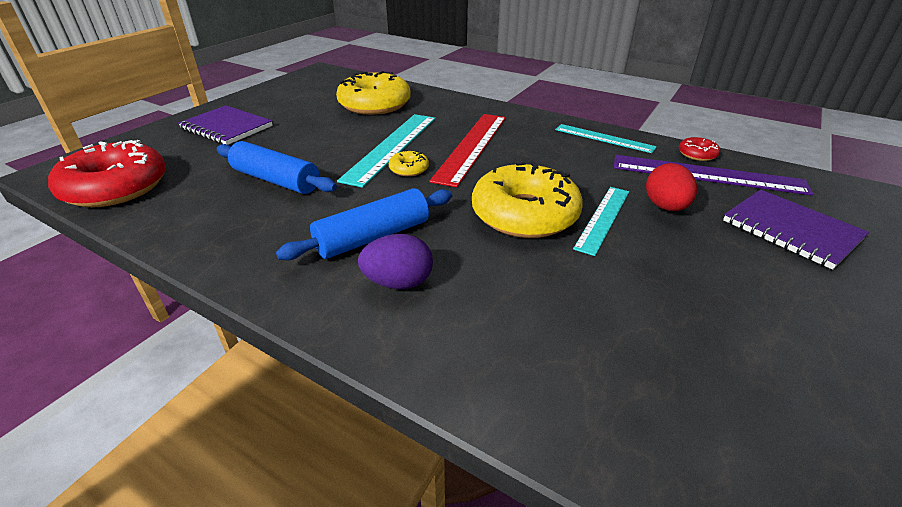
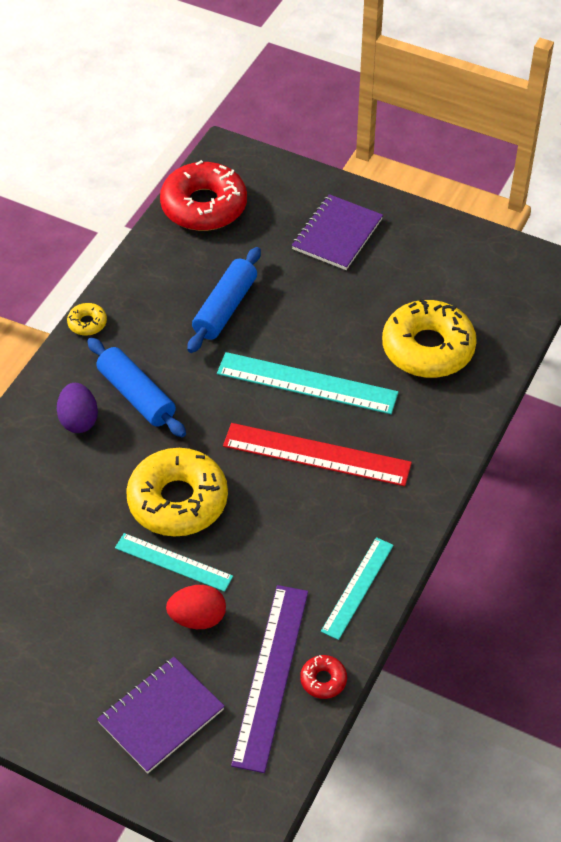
camera: 85 degrees right, 15 degrees up
(409, 169) = (257, 404): yellow donut -> yellow donut (87, 323)

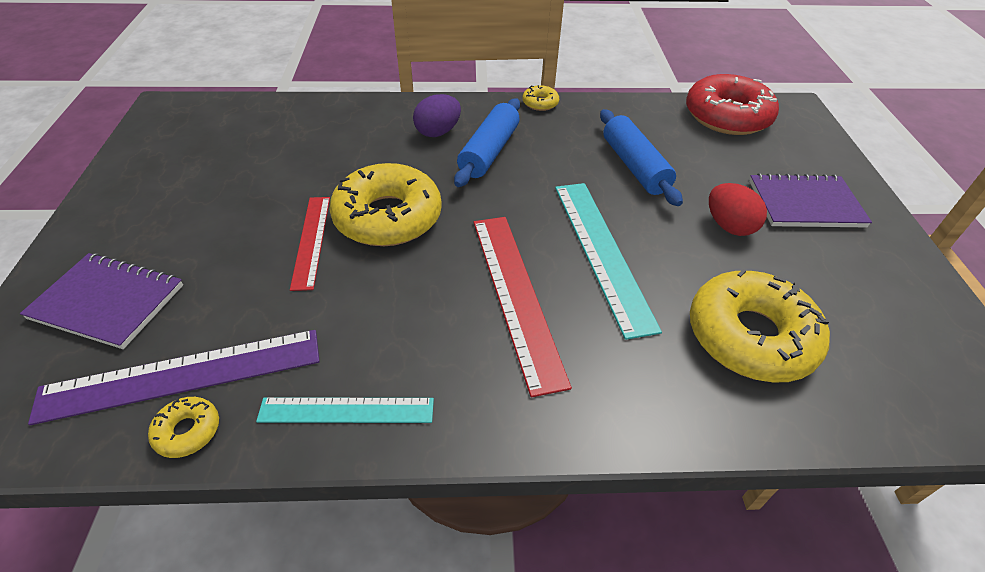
camera: 60 degrees right, 5 degrees down
(173, 562) = (311, 240): turquoise ruler -> red ruler
(197, 618) = (246, 283): red egg -> red egg (729, 226)
(225, 308) = (634, 166): blue rolling pin -> blue rolling pin turned 75 degrees clockwise
(323, 680) = (187, 431): red donut -> yellow donut

